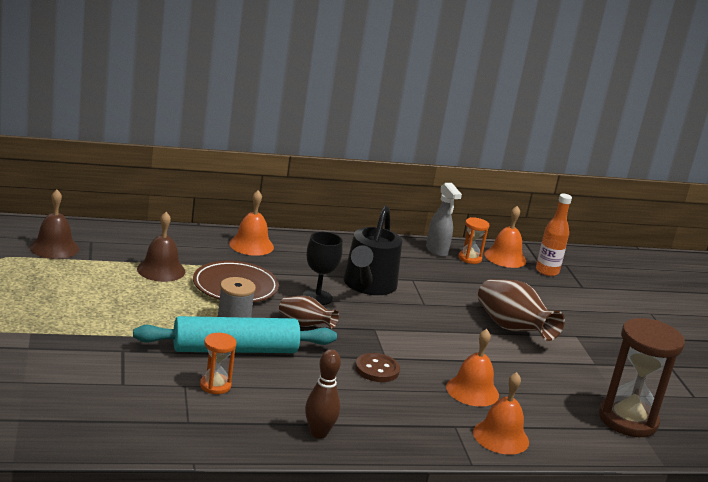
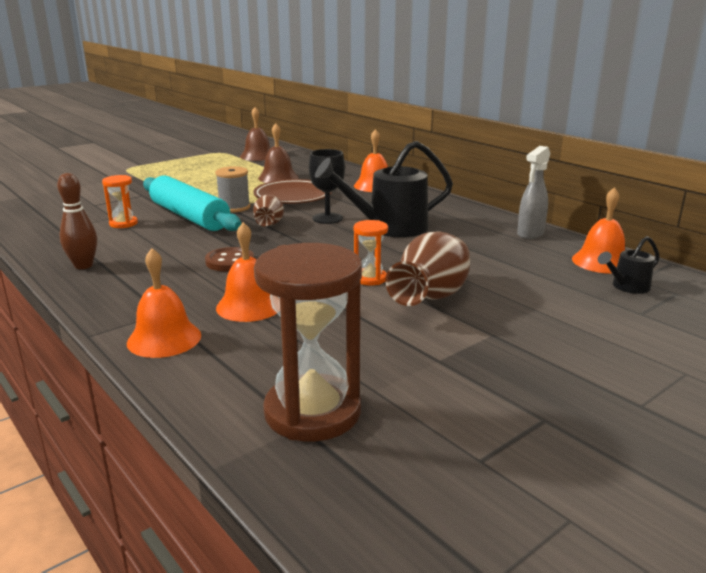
camera: 65 degrees right, 0 degrees up
(469, 258) = (552, 248): orange hourglass -> orange hourglass (370, 278)
(547, 271) = (627, 287): orange bottle -> black watering can

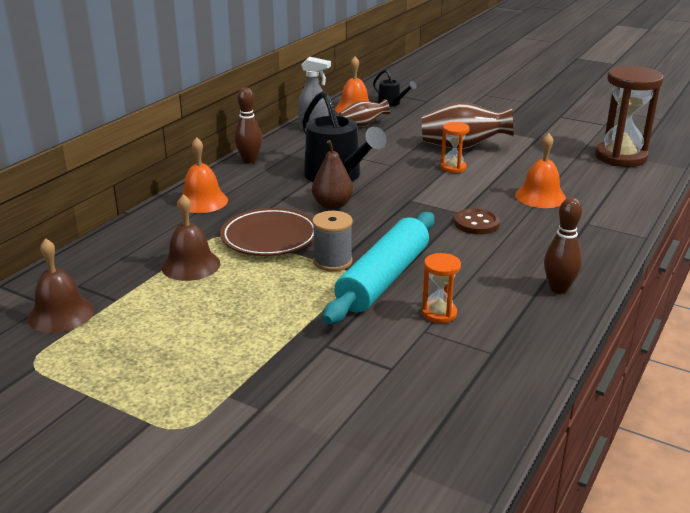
camera: 110 degrees left, 5 degrees up
(164, 339) = (614, 211): orange bell -> none
(269, 225) = (374, 228): brown vase -> brown vase (363, 125)
(327, 218) = (332, 205): black goblet -> brown pear
(450, 203) = (249, 160): none -> brown bowling pin

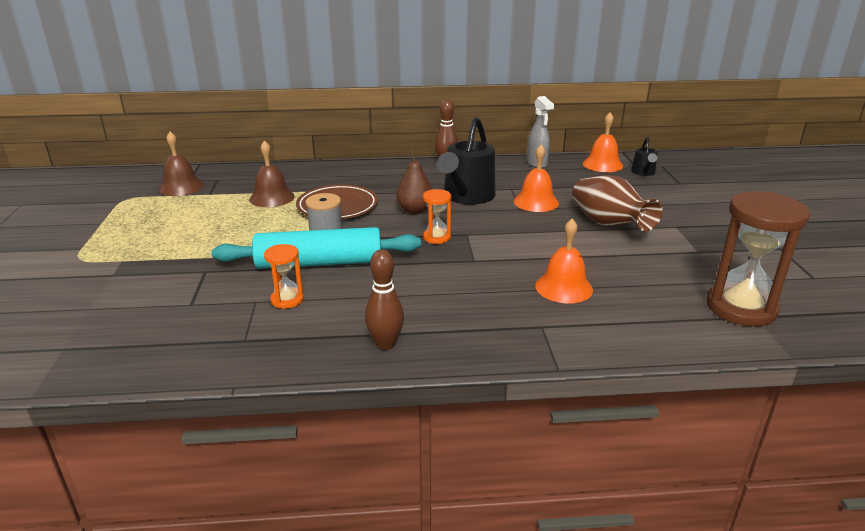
camera: 55 degrees right, 0 degrees up
(202, 201) = (363, 172): orange bell -> orange bell (536, 202)
(363, 125) = (576, 177): brown vase -> none
(453, 167) = (558, 232): orange hourglass -> orange hourglass (437, 237)
(476, 223) = (462, 272): brown button -> none

